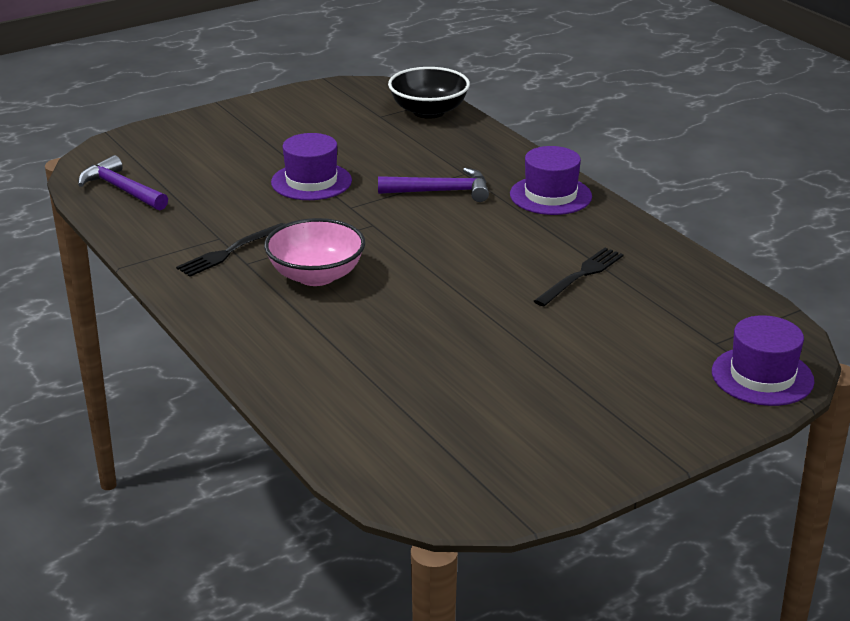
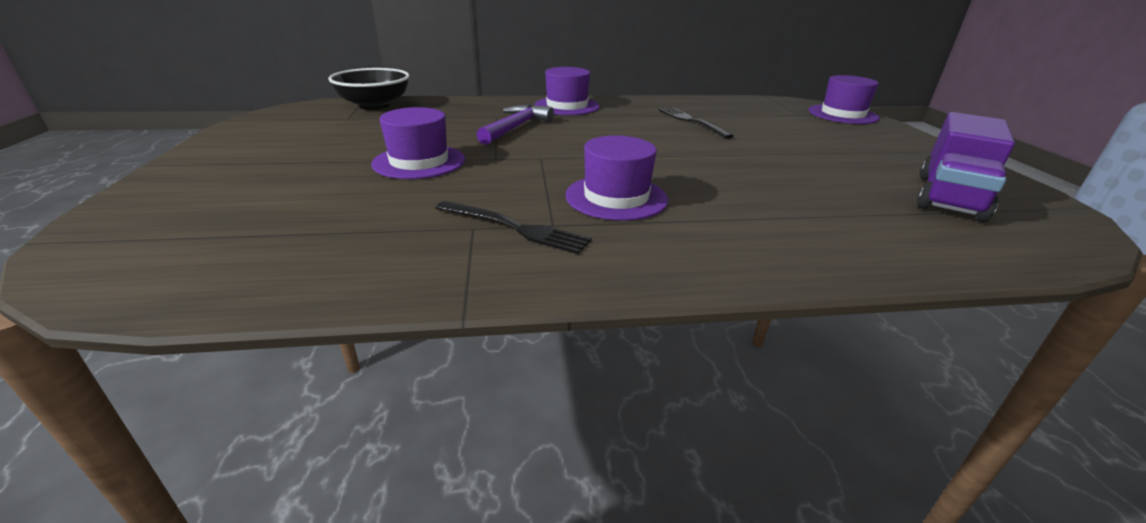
camera: 65 degrees left, 0 degrees up
(121, 189) = (230, 266): purple hammer -> none
(230, 251) = (515, 228): black fork -> black fork turned 45 degrees counterclockwise
(316, 275) = (616, 197): pink bowl -> purple hat
(477, 440) = (949, 197): none -> purple truck

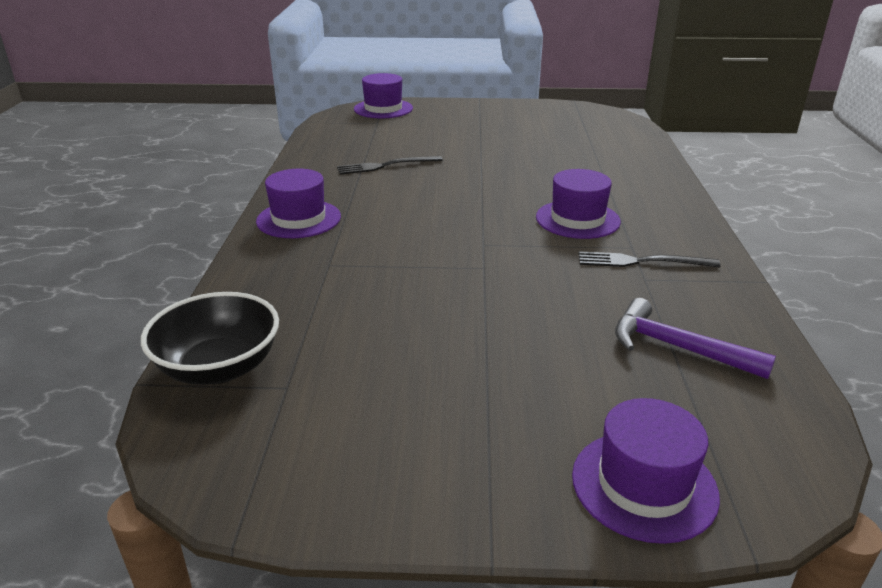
camera: 80 degrees left, 0 degrees up
(419, 162) = (492, 311): purple hat -> purple hat (644, 485)
(515, 127) = (379, 253): purple hammer -> purple hammer (677, 347)
(515, 228) = (641, 261): black fork -> black fork turned 120 degrees counterclockwise
(949, 197) = (564, 124): purple truck -> none

